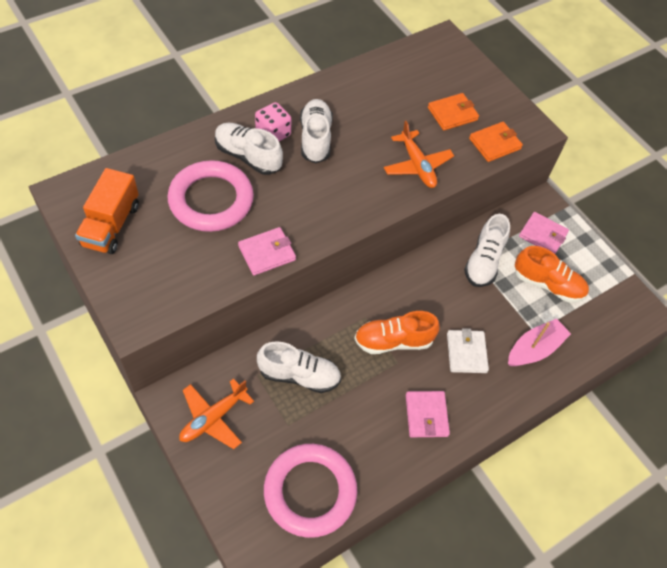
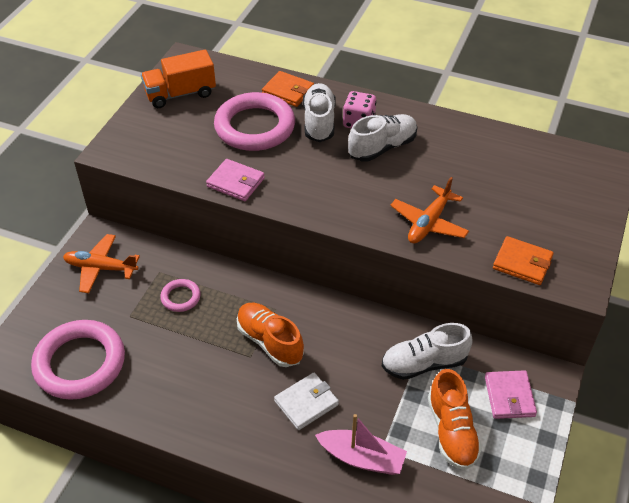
camera: 60 degrees right, 10 degrees down
(299, 375) = (180, 297): white shoe -> pink ring
(426, 415) = (213, 406): pink wallet -> none
(452, 114) = (521, 215): orange wallet -> orange wallet (288, 91)

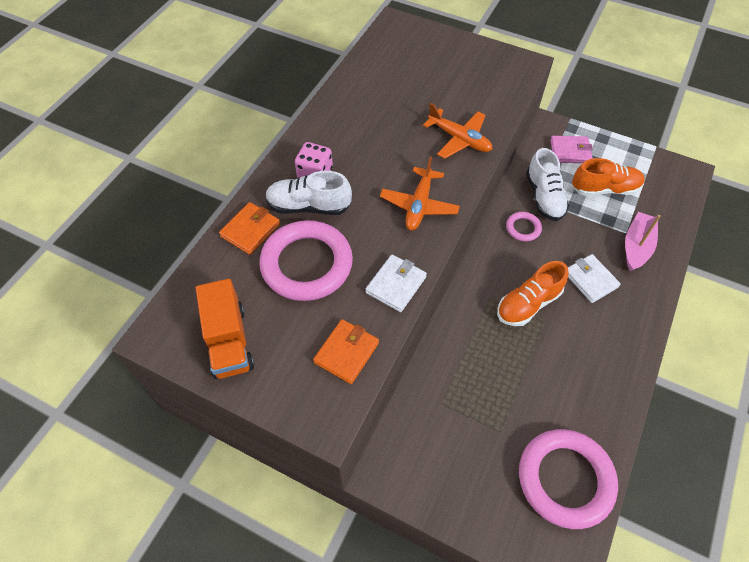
camera: 85 degrees left, 10 degrees up
(101, 268) = (433, 467): orange plane -> orange plane (419, 205)
(180, 297) = (476, 381): pink ring -> pink ring (523, 228)
(236, 182) = (396, 285): pink wallet -> white wallet
(382, 147) = (356, 159): white shoe -> none
(522, 263) = (505, 90): orange wallet -> orange wallet (346, 352)

